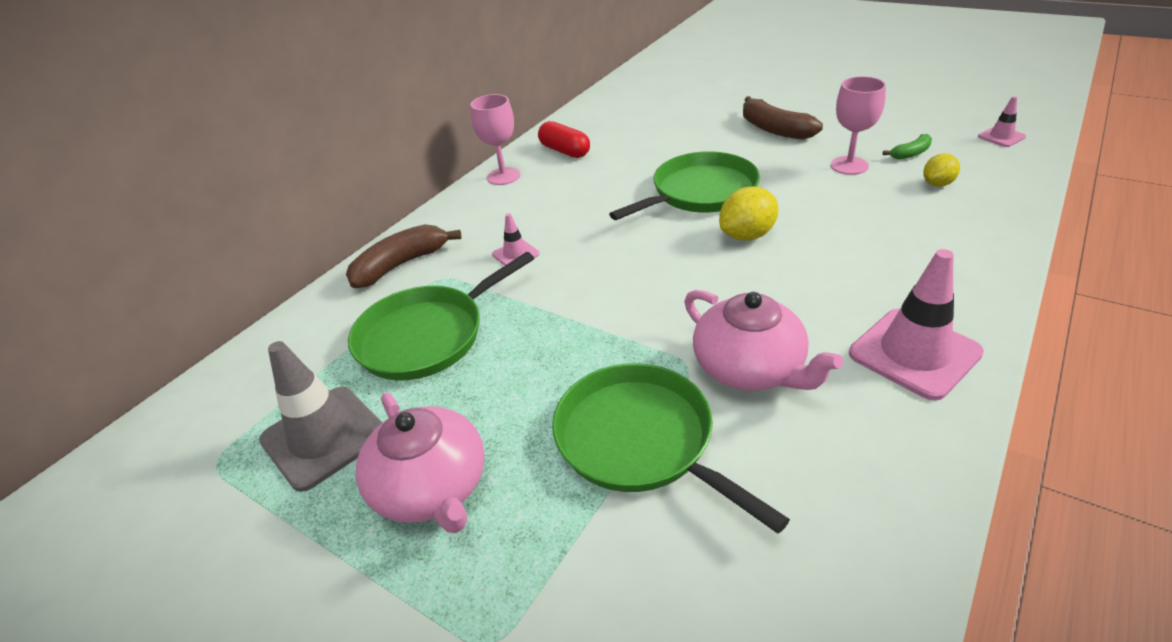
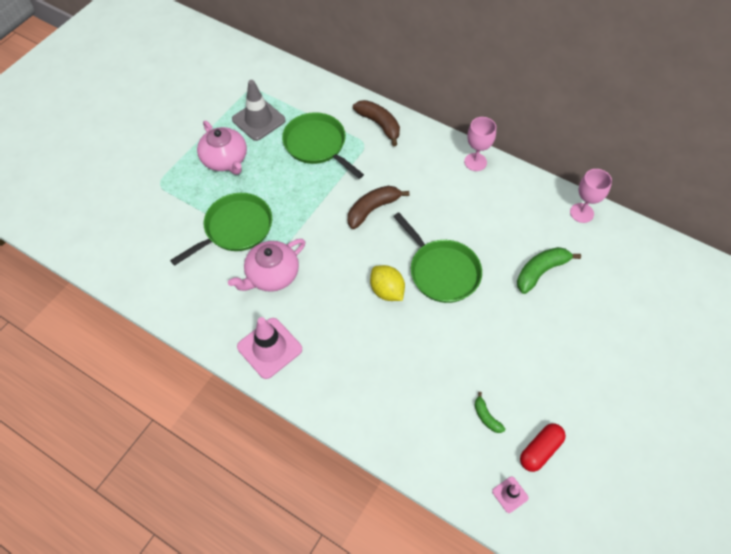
camera: 85 degrees right, 20 degrees up
(432, 488) = (225, 160): pink teapot -> pink teapot turned 90 degrees counterclockwise
(515, 254) = (382, 175): pink traffic cone -> none
(565, 151) = (509, 195): red capsule -> red capsule (540, 450)
(685, 129) = (541, 271): none -> green banana
(774, 129) = (536, 332): brown banana -> brown banana (373, 209)
(849, 165) = (471, 369): pink goblet -> pink goblet (581, 213)
(937, 184) = (438, 419): yellow lemon -> none

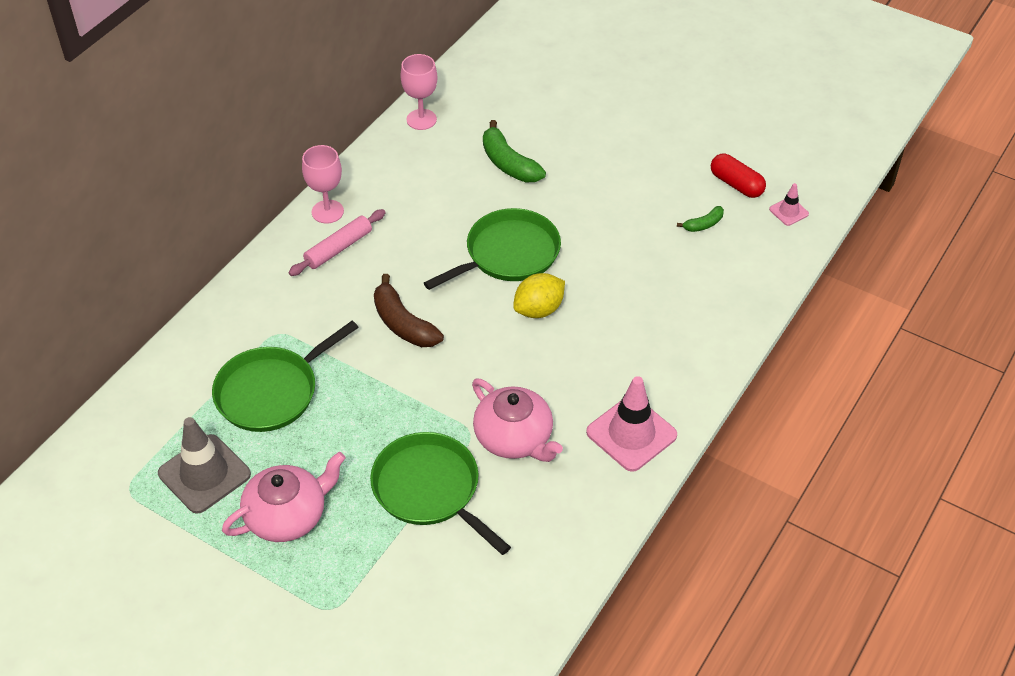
camera: 90 degrees left, 10 degrees down
(379, 125) = (240, 315): brown banana -> none
(440, 170) = (338, 248): none -> pink rolling pin

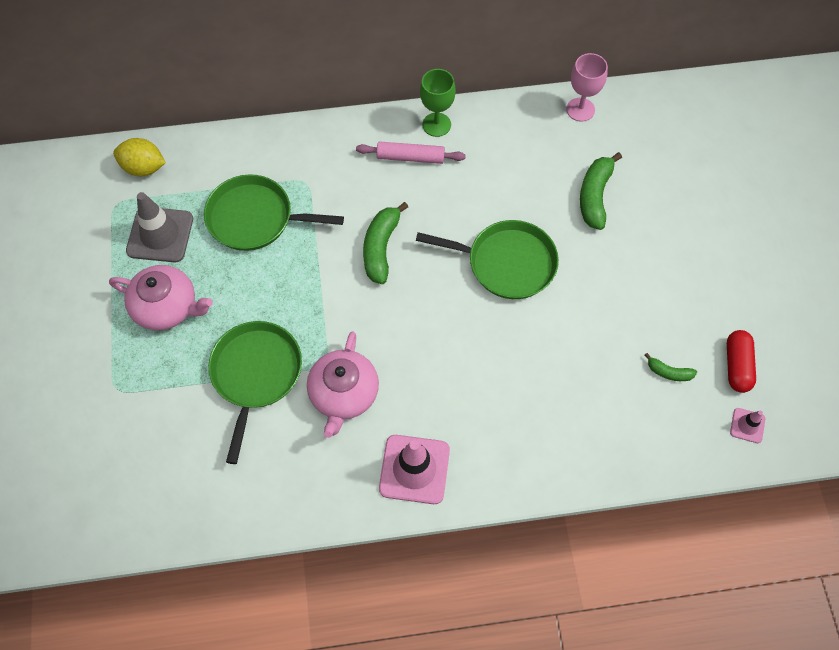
camera: 50 degrees right, 15 degrees up
(327, 212) = (436, 124): pink goblet -> green goblet
(403, 323) = (381, 248): brown banana -> green banana
(539, 310) = (473, 322): yellow lemon -> yellow lemon (144, 168)

